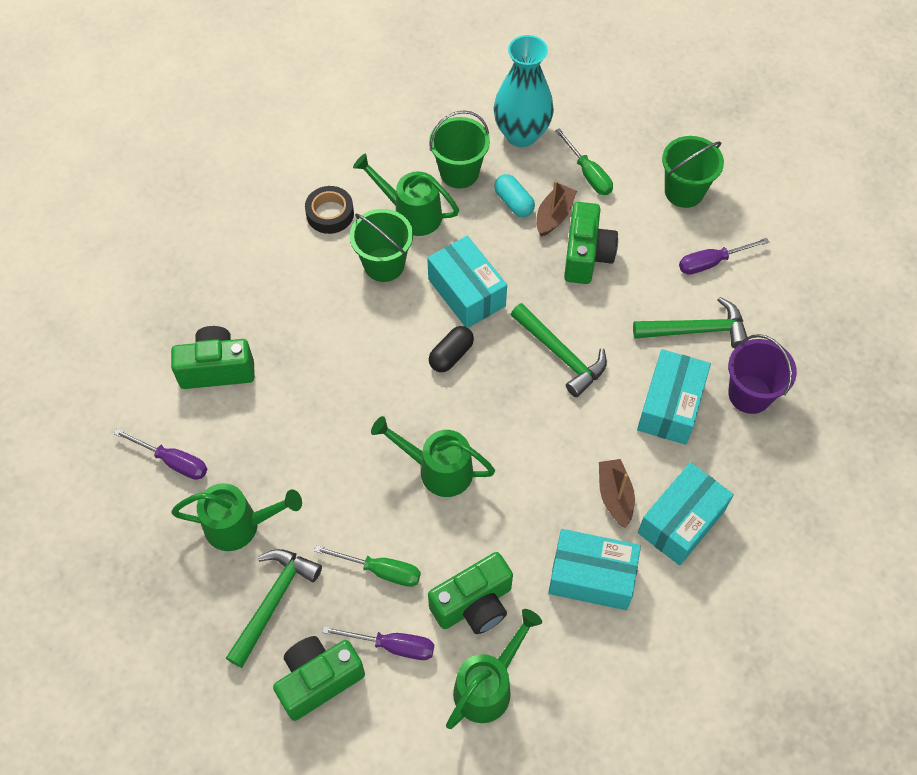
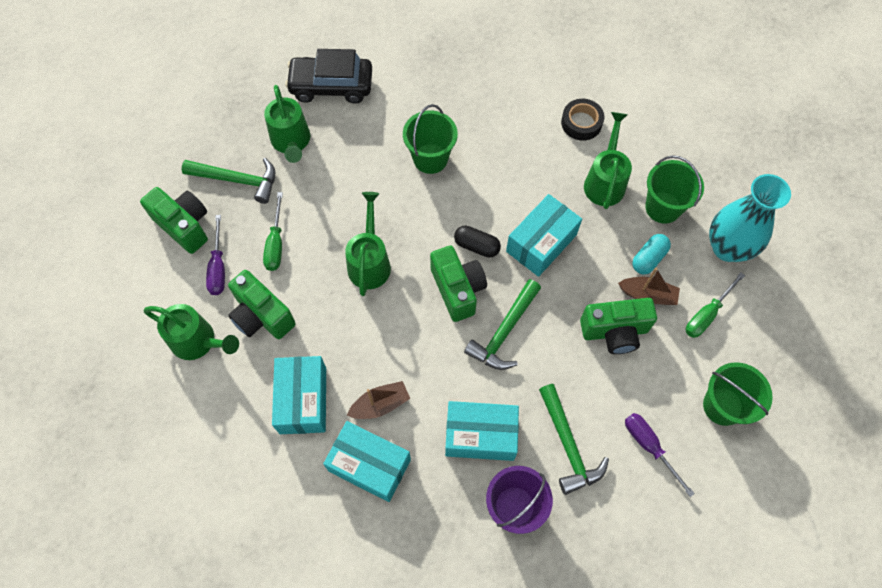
camera: 75 degrees right, 5 degrees up
(173, 461) = (331, 86): purple screwdriver -> black car
(217, 369) = (414, 89): green camera -> green camera (457, 289)
(384, 264) = (546, 175): green bucket -> green bucket (430, 158)

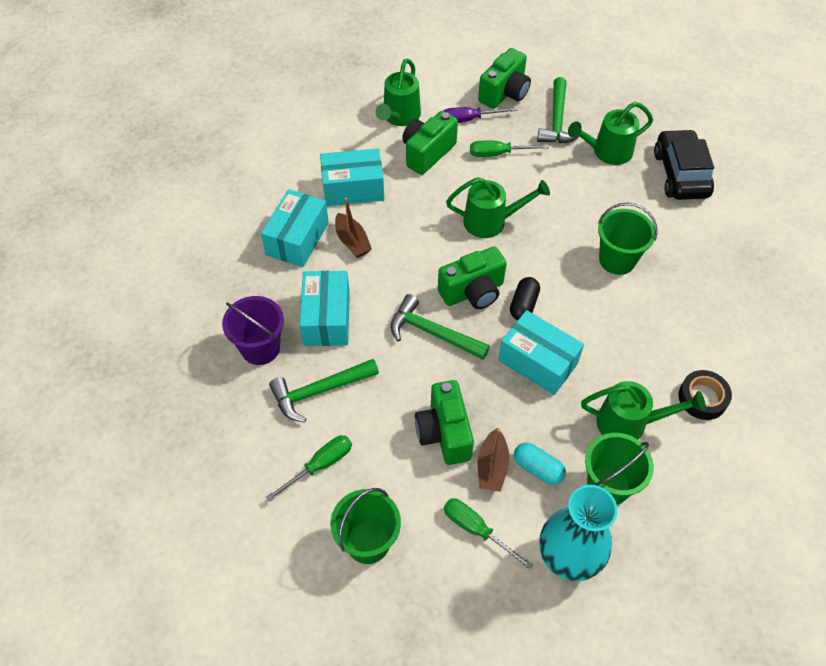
camera: 85 degrees right, 10 degrees down
(649, 446) = (320, 465): purple screwdriver -> green screwdriver

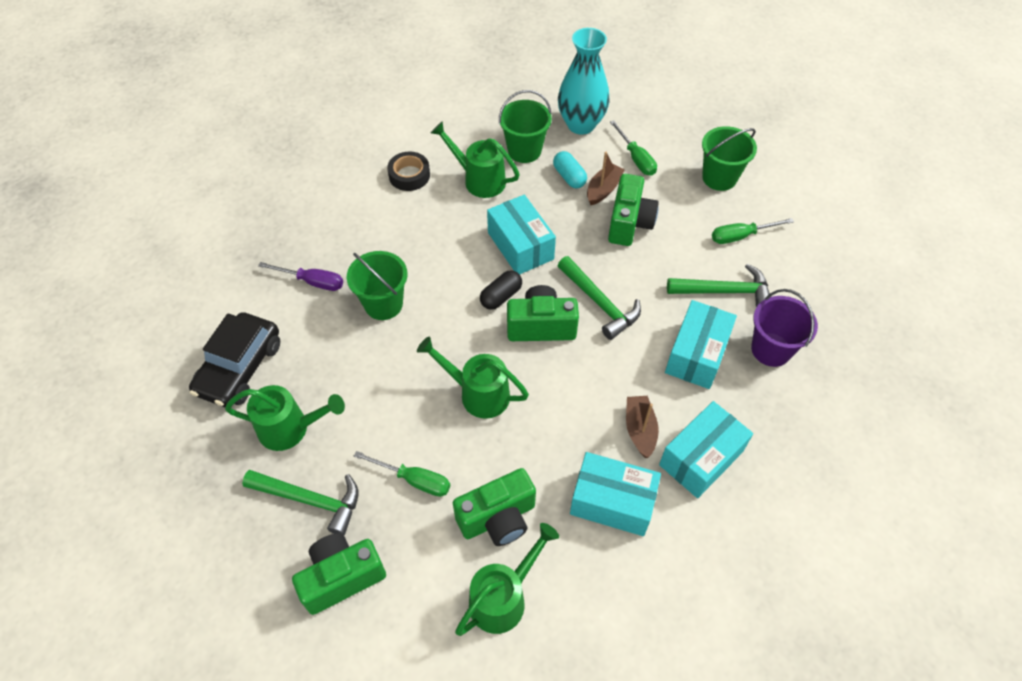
camera: 155 degrees left, 0 degrees up
(469, 120) = (416, 551): purple screwdriver -> purple screwdriver (312, 282)
(557, 120) = (310, 500): green hammer -> green hammer turned 75 degrees clockwise

